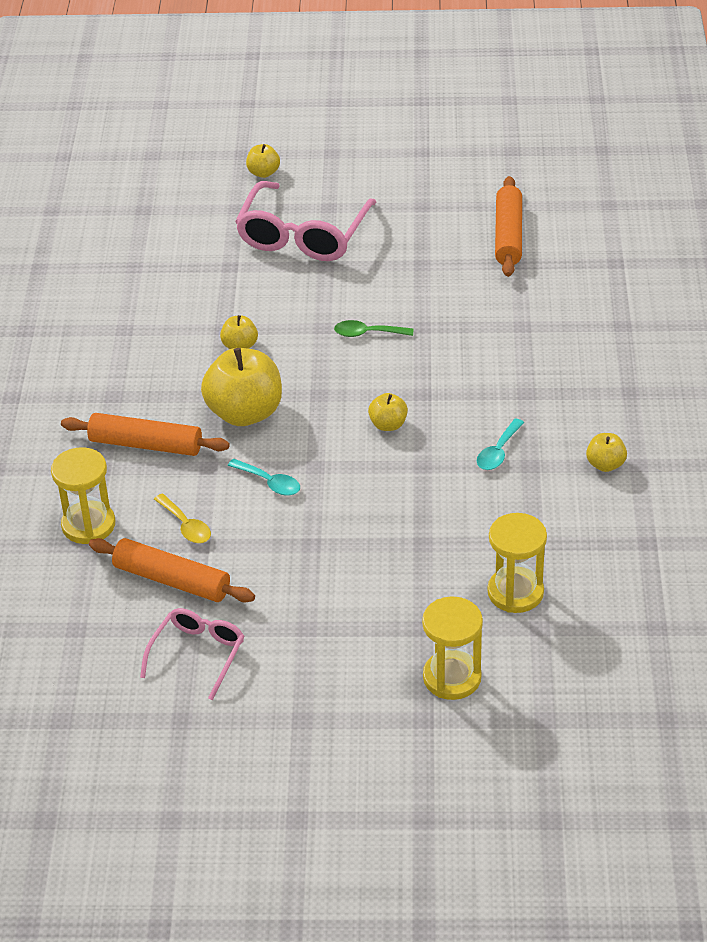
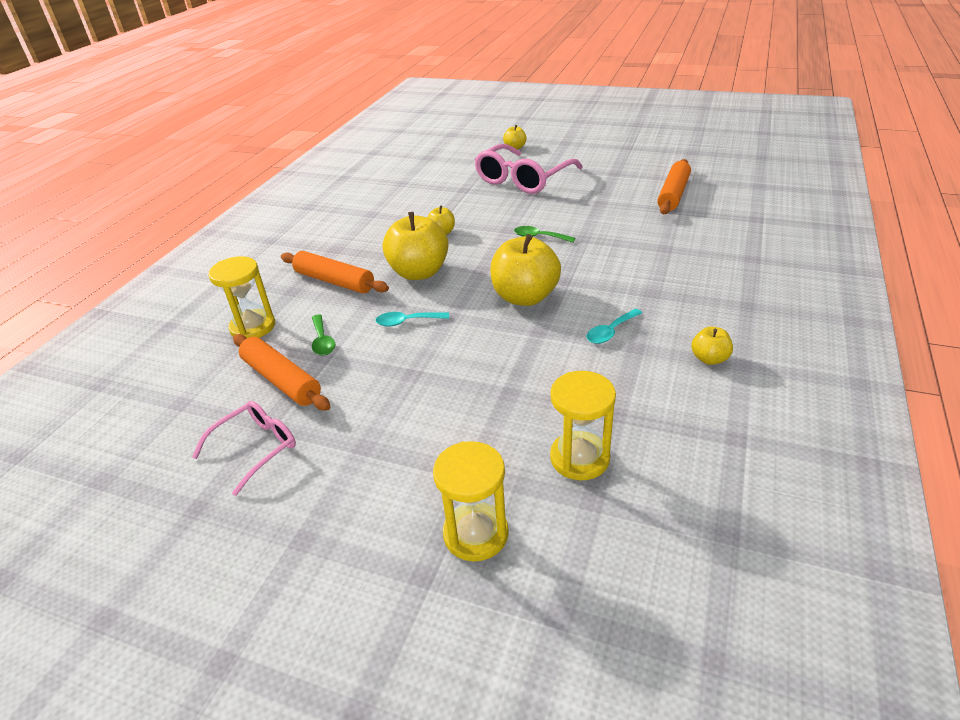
camera: 20 degrees right, 5 degrees down
(186, 526) = (322, 341): yellow spoon -> green spoon
(269, 482) = (407, 322): turquoise spoon -> turquoise spoon turned 120 degrees clockwise
(388, 425) = (525, 297): yellow apple -> yellow apple, size x2.06

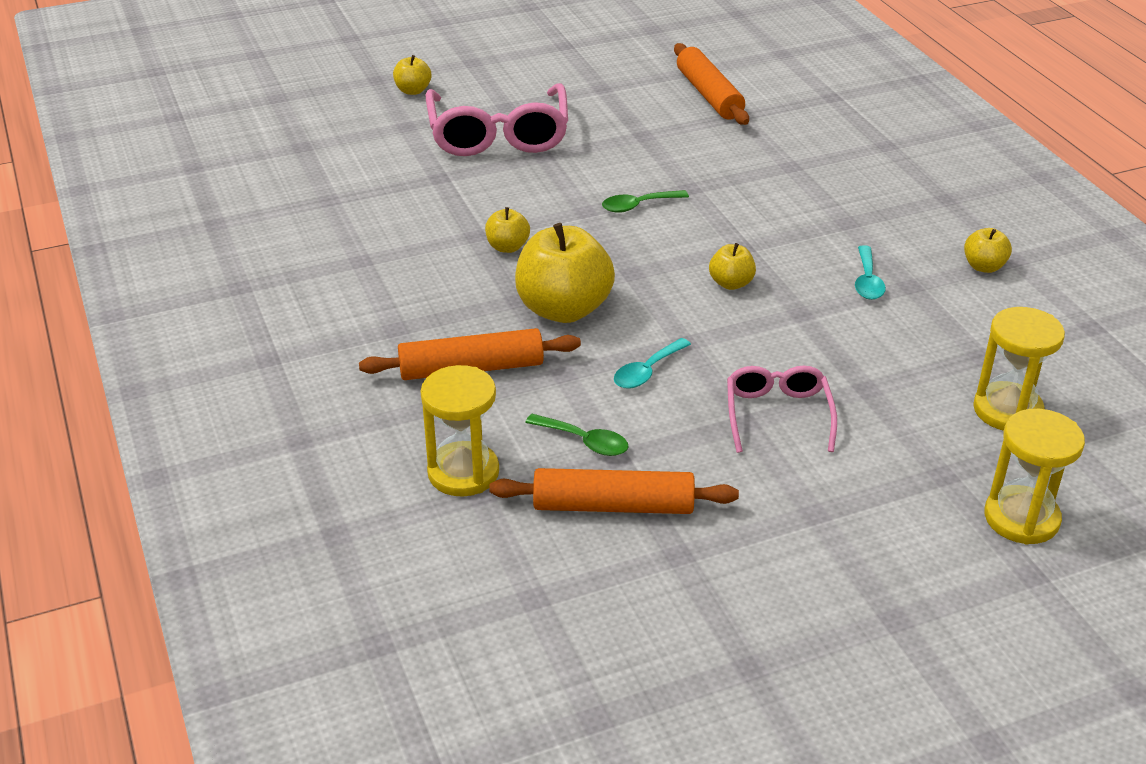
camera: 45 degrees left, 0 degrees up
(256, 448) = (710, 581): pink glasses -> pink glasses (777, 414)
(525, 297) = (731, 283): yellow apple -> yellow apple, size x0.48

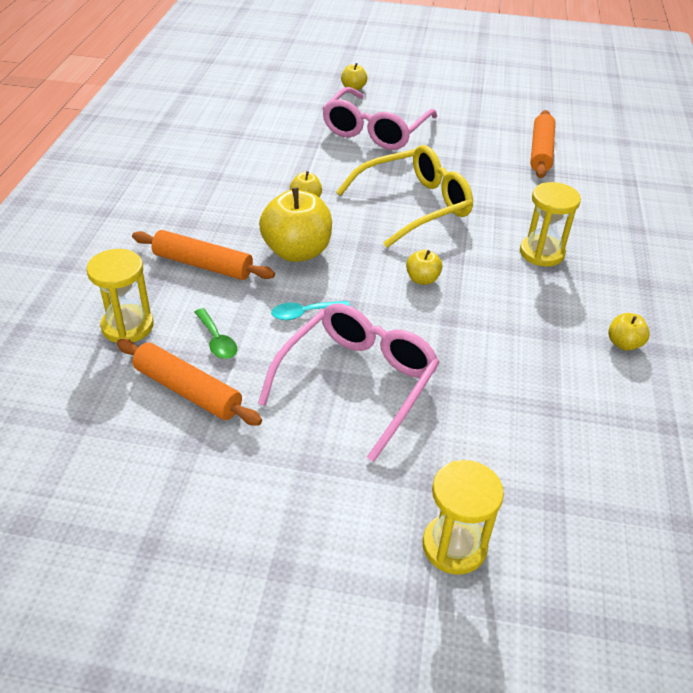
camera: 30 degrees right, 5 degrees up
(638, 206) = (415, 205): green spoon -> yellow glasses
(777, 414) = (358, 381): pink glasses -> pink glasses, size x1.73
(867, 281) = (521, 317): turquoise spoon -> none
(1007, 410) = (530, 458): yellow hourglass -> yellow hourglass (541, 253)

